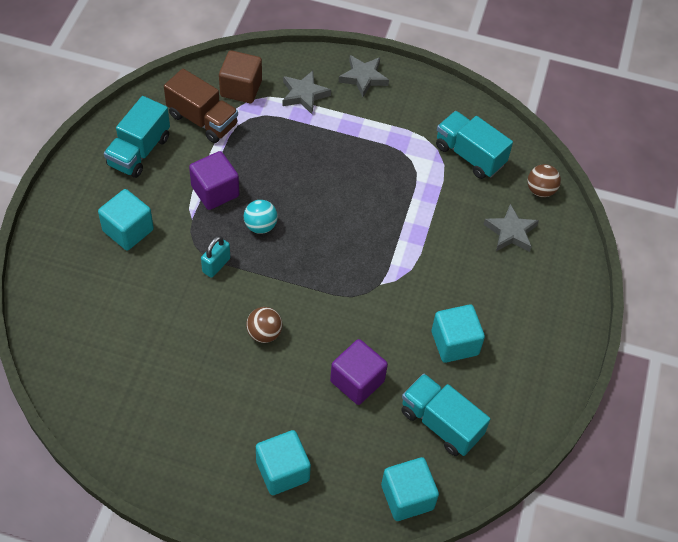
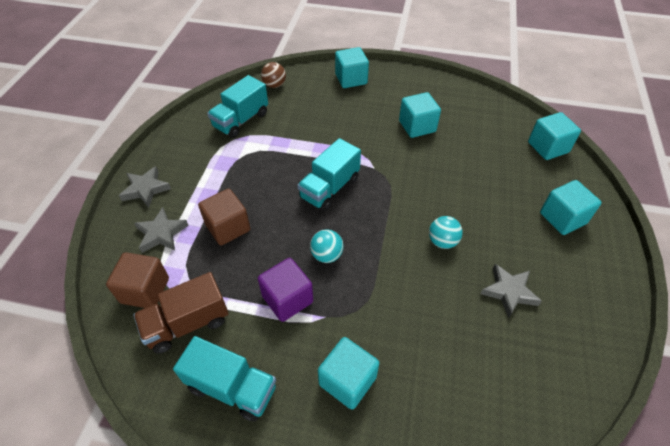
camera: 90 degrees left, 5 degrees down
(202, 120) = (187, 323): brown truck -> brown truck turned 150 degrees counterclockwise
(216, 265) = (378, 287): turquoise padlock -> none
(264, 333) = (442, 241): brown ball -> turquoise ball
(305, 145) = (228, 227): none -> brown cube
(357, 381) = (467, 178): purple cube -> none
(440, 423) = (484, 132): turquoise truck -> turquoise truck (329, 188)
(510, 232) = (314, 99): grey star -> grey star (509, 292)
(556, 278) = (351, 79): none -> turquoise cube

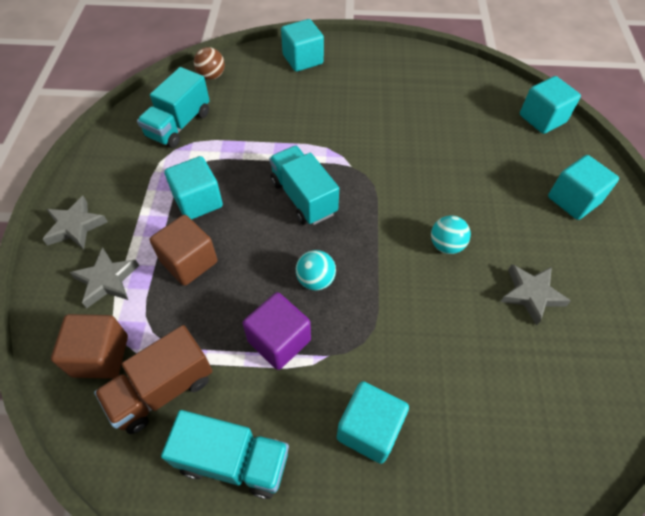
camera: 10 degrees left, 5 degrees up
(329, 188) = (303, 197): turquoise truck -> turquoise truck turned 120 degrees clockwise
(417, 126) = (391, 109): turquoise cube -> turquoise cube (198, 201)

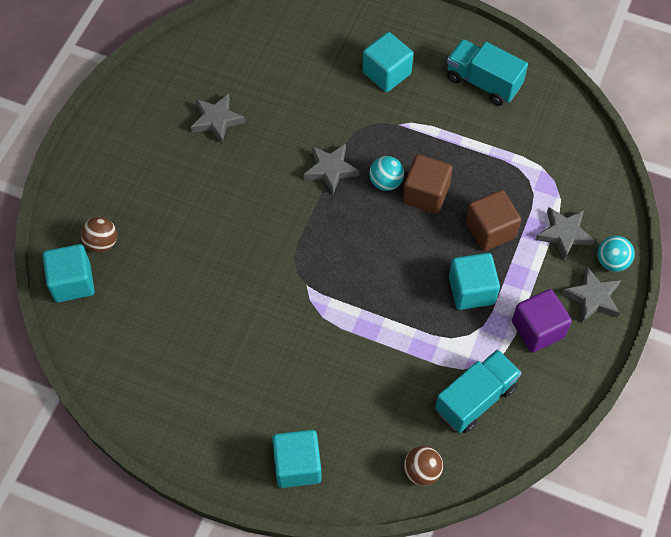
camera: 160 degrees left, 5 degrees up
(100, 356) = (571, 174): brown cube -> brown cube (426, 194)
(162, 390) = (525, 137): brown truck -> none
(279, 340) = (431, 145): purple cube -> purple cube (538, 329)
(303, 197) = (368, 264): turquoise truck -> none
(380, 276) = (330, 170): none -> grey star
(446, 245) = (260, 178): turquoise ball -> turquoise ball (612, 262)
(545, 151) = (102, 243): none -> brown ball
(573, 200) = (117, 185): turquoise cube -> none

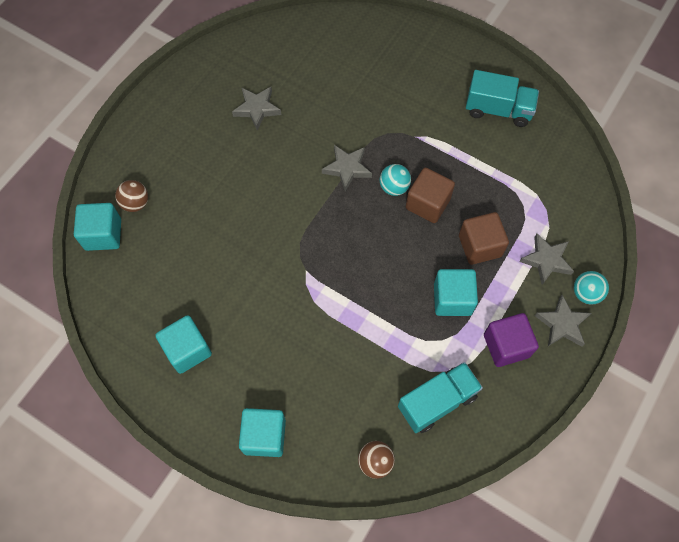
camera: 10 degrees right, 5 degrees up
(386, 73) = (413, 89): turquoise cube -> turquoise cube (187, 350)
(483, 82) = (498, 109): turquoise truck -> turquoise truck turned 150 degrees clockwise

